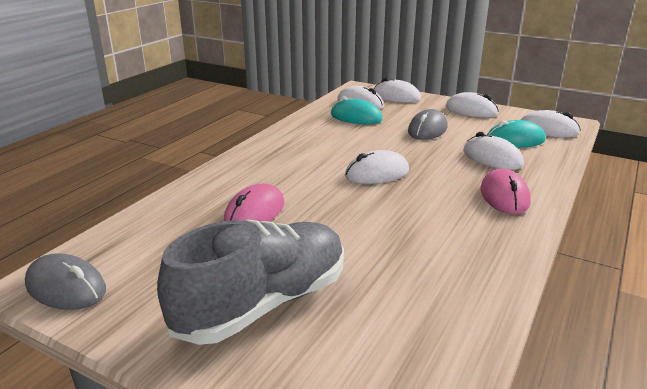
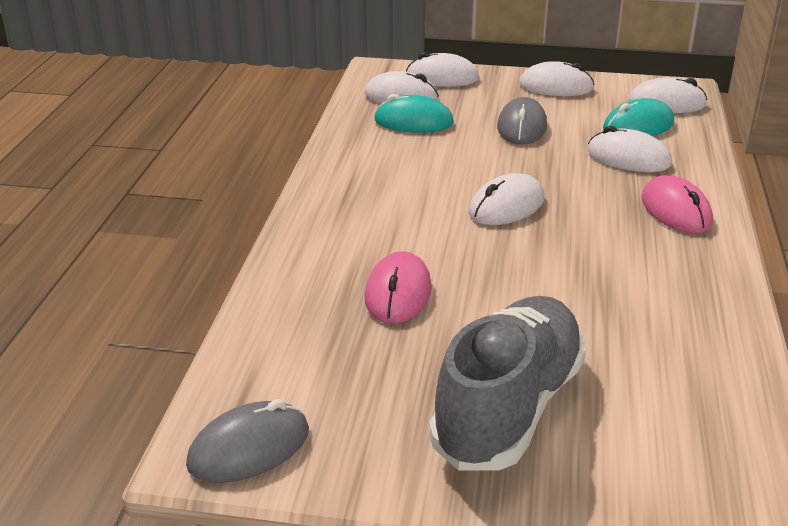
camera: 20 degrees left, 5 degrees up
(66, 287) = (249, 448): grey mouse -> grey mouse turned 45 degrees counterclockwise

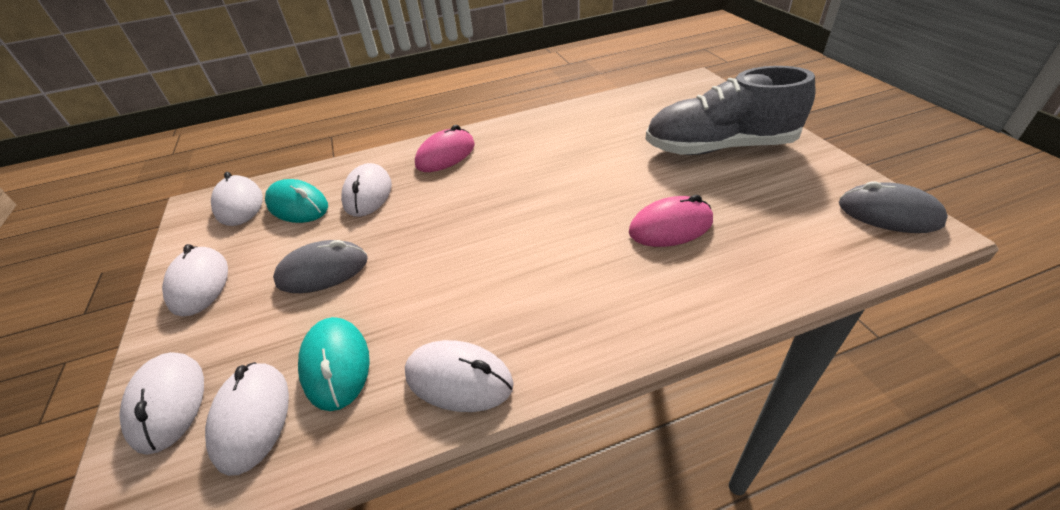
camera: 115 degrees left, 10 degrees up
(506, 206) = (495, 224): white mouse -> white mouse (459, 379)

